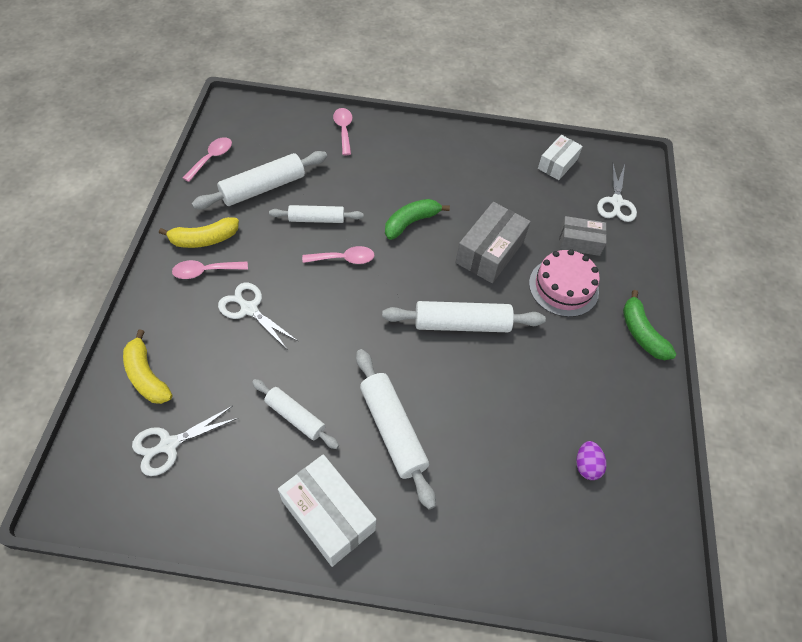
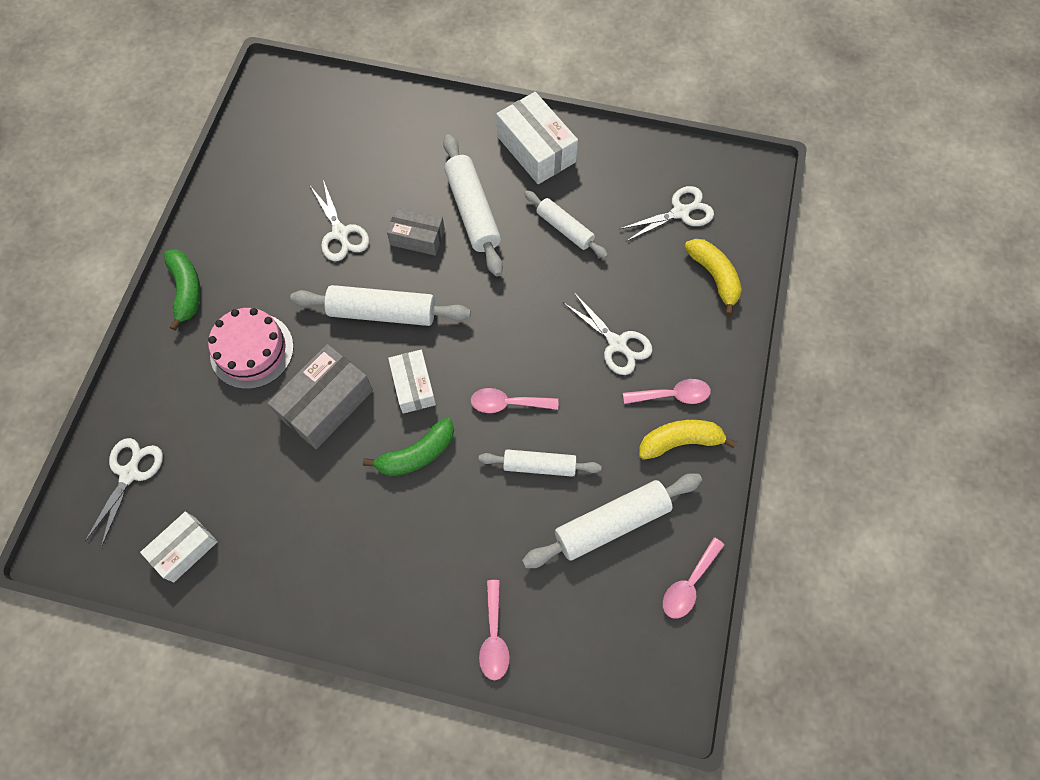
camera: 170 degrees left, 10 degrees up
(422, 267) = (413, 386): none -> white box
(521, 396) = (340, 233): none -> white scissors
(579, 242) = (207, 412): grey box -> grey box (417, 237)
(586, 465) = (299, 170): purple egg -> none

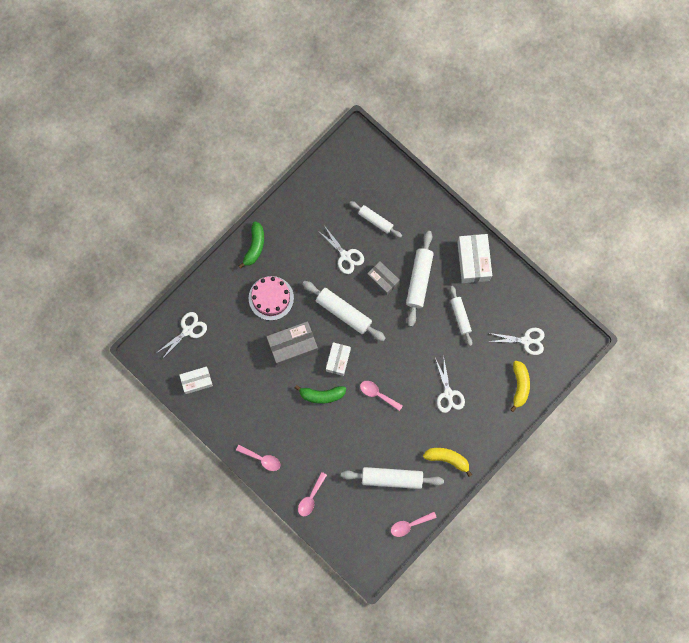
camera: 30 degrees right, 10 degrees up
(340, 233) = (345, 255): white scissors -> white scissors turned 45 degrees counterclockwise
(539, 466) = (375, 433): white rolling pin -> white rolling pin (375, 221)
(672, 395) = (458, 435): pink spoon -> pink spoon (262, 459)

